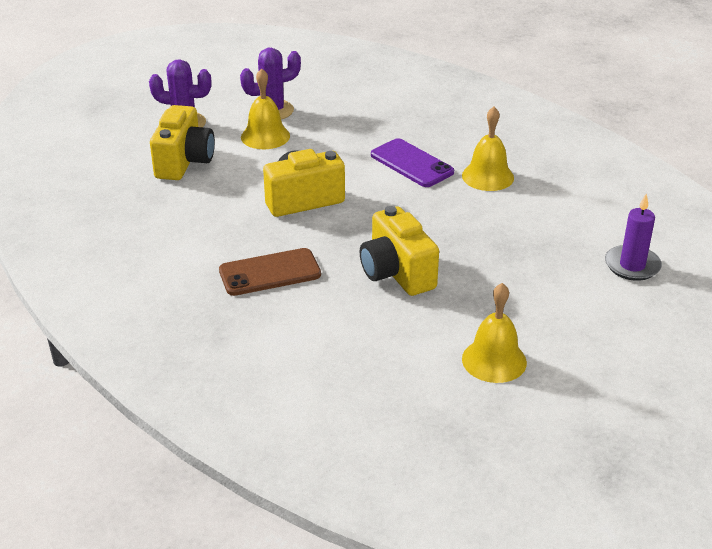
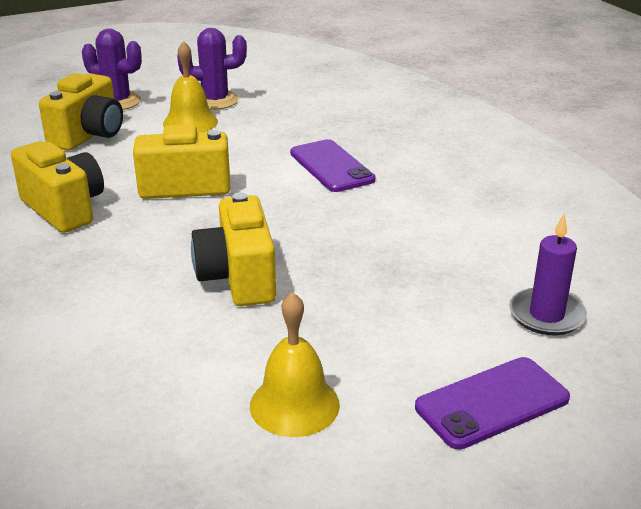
camera: 15 degrees right, 5 degrees down
(216, 236) = (64, 209): none -> yellow camera
(270, 273) = (92, 255): brown phone -> none
(487, 176) = (412, 190): yellow bell -> none
(623, 335) = (492, 403): none -> purple phone

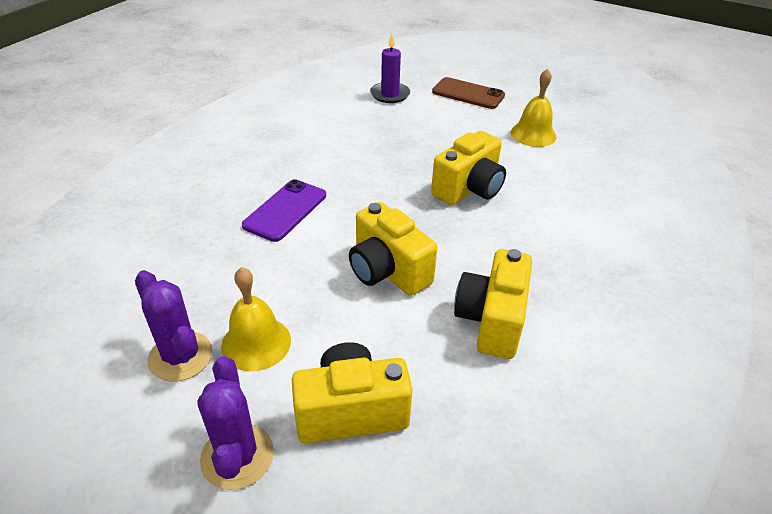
camera: 125 degrees left, 10 degrees up
(492, 403) = (468, 94): purple phone -> brown phone

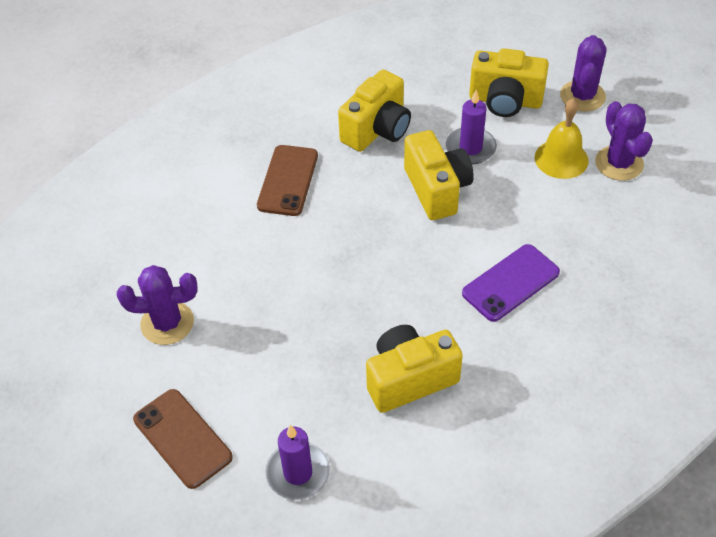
camera: 155 degrees left, 10 degrees up
(371, 327) = (470, 148): none -> purple candle
(469, 189) = (307, 259): yellow camera -> yellow camera (409, 379)
(533, 134) = (167, 323): yellow bell -> purple cactus
(538, 243) = (288, 180): none -> brown phone

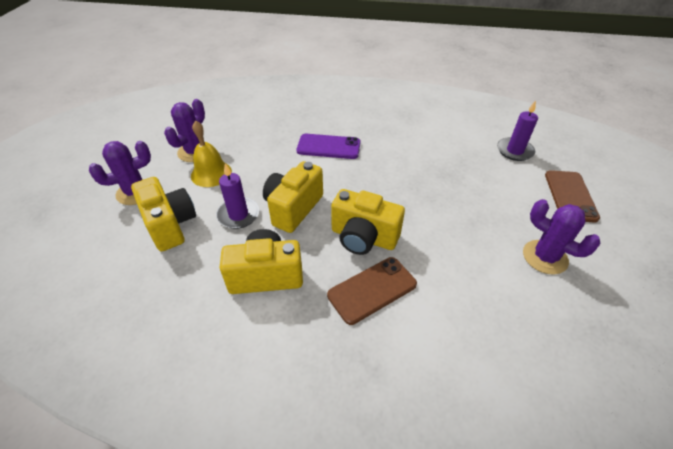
camera: 135 degrees left, 5 degrees down
(409, 379) = (425, 147): yellow camera -> yellow camera (363, 237)

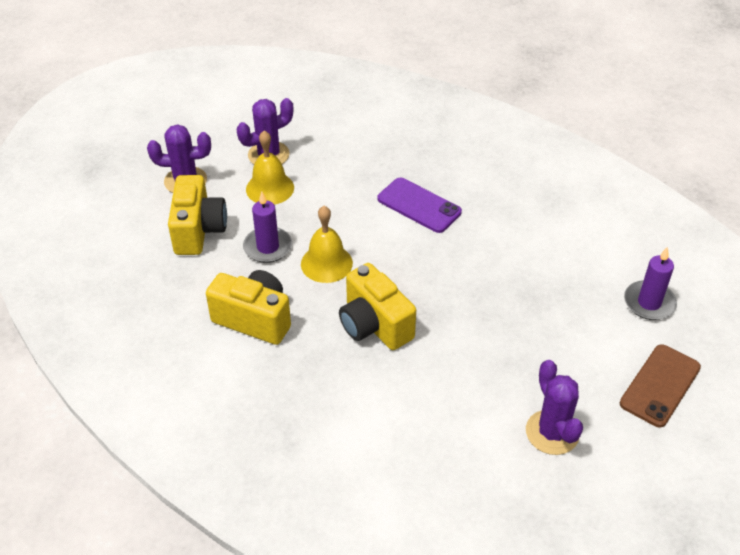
camera: 30 degrees right, 0 degrees up
(293, 208) = (326, 263): yellow camera -> yellow bell
(372, 289) = (342, 378): brown phone -> none

